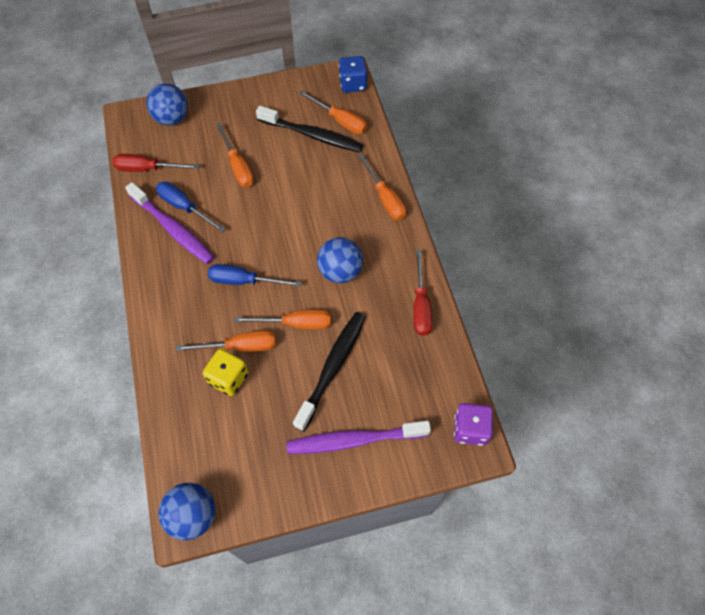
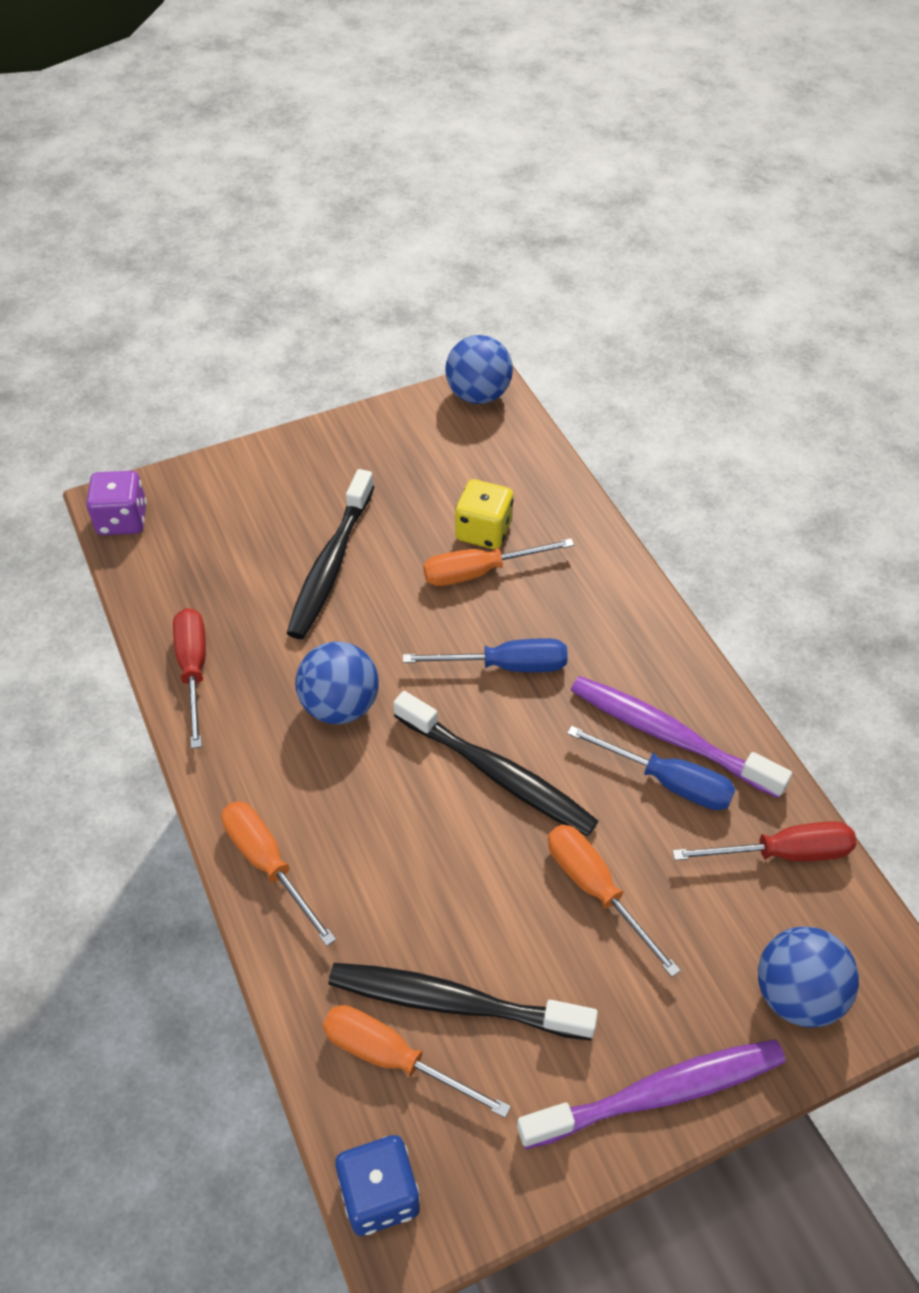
camera: 170 degrees right, 10 degrees down
(266, 224) = (497, 773): none -> black toothbrush
(296, 323) = (400, 615): orange screwdriver -> none
(354, 440) = (286, 488): purple toothbrush -> purple toothbrush (657, 1093)

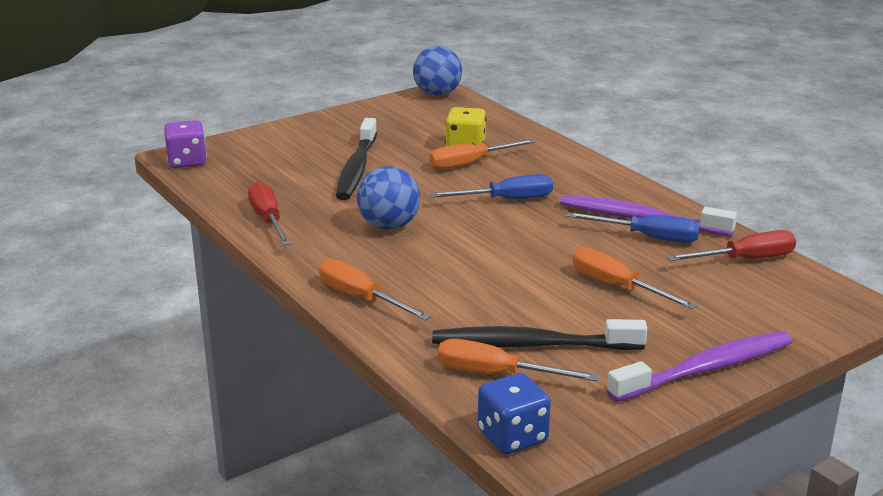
camera: 10 degrees left, 25 degrees down
(497, 773) = (520, 244): black toothbrush -> none
(796, 994) = (785, 317): blue ball -> none

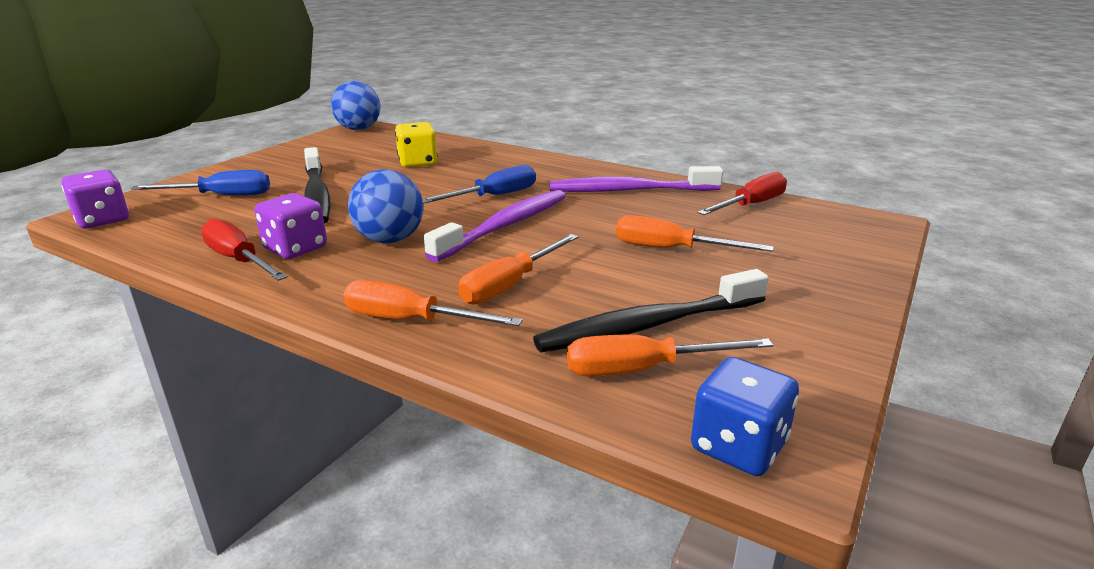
camera: 25 degrees left, 0 degrees up
(313, 218) = (295, 248): none -> purple dice
(470, 163) = (432, 174): orange screwdriver -> orange screwdriver (510, 285)
(648, 237) = (652, 203): blue screwdriver -> blue screwdriver (221, 196)
(705, 369) = (836, 307): purple toothbrush -> purple toothbrush (504, 226)

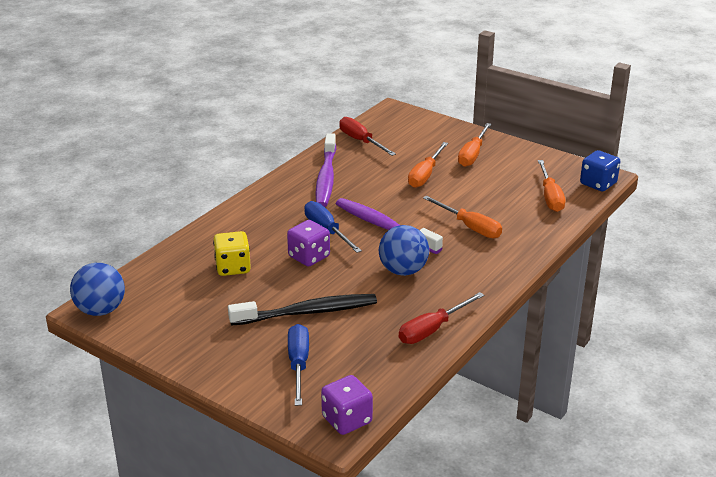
camera: 85 degrees left, 5 degrees up
(295, 248) = (414, 308): purple dice -> purple dice (309, 257)
(411, 320) = (511, 257): orange screwdriver -> orange screwdriver (472, 155)
(649, 325) = (512, 191): black toothbrush -> none

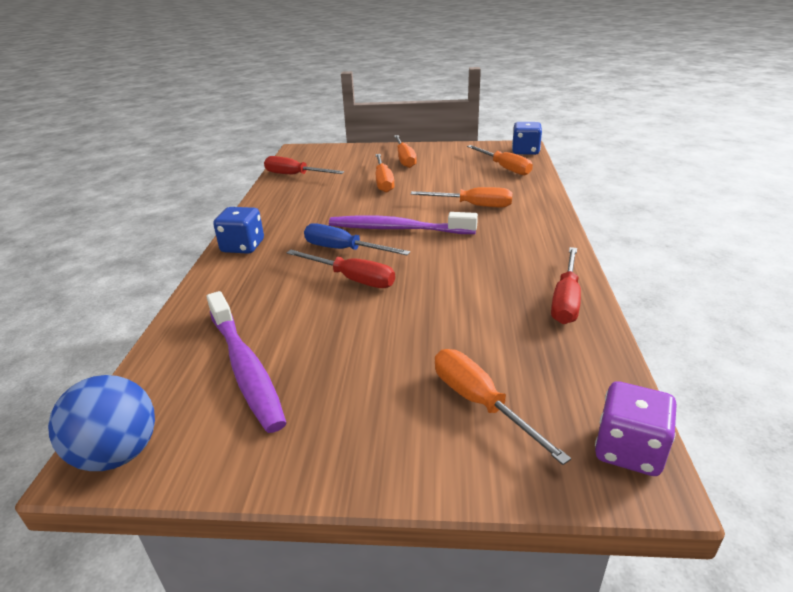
camera: 30 degrees left, 0 degrees up
(233, 267) = (273, 321): yellow dice -> none
(261, 201) = (243, 246): none -> blue dice
(298, 364) = (480, 403): blue screwdriver -> orange screwdriver
(307, 312) = (416, 336): black toothbrush -> none
(309, 257) = (352, 279): purple dice -> red screwdriver
(326, 177) = (292, 208): purple toothbrush -> purple toothbrush (245, 367)
(403, 271) = (464, 258): blue ball -> none

